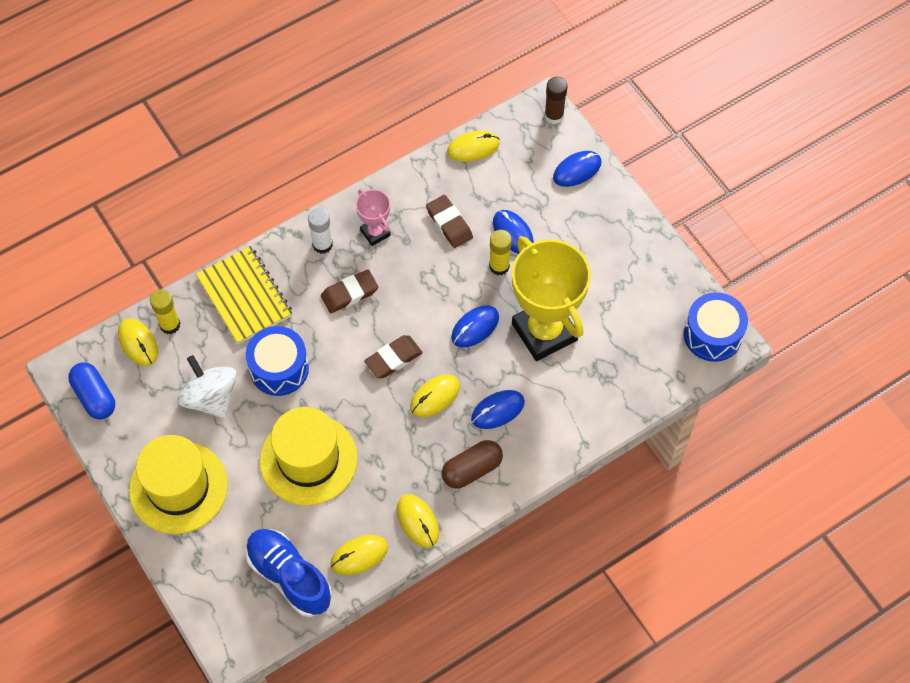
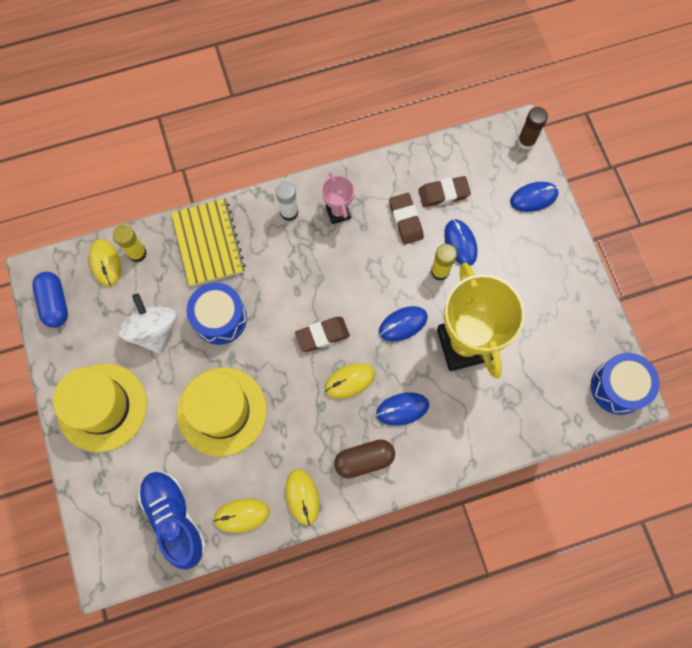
camera: 15 degrees right, 10 degrees up
(349, 293) = (300, 264): brown eraser -> brown eraser (443, 193)
(473, 148) = (446, 154): yellow mouse -> none

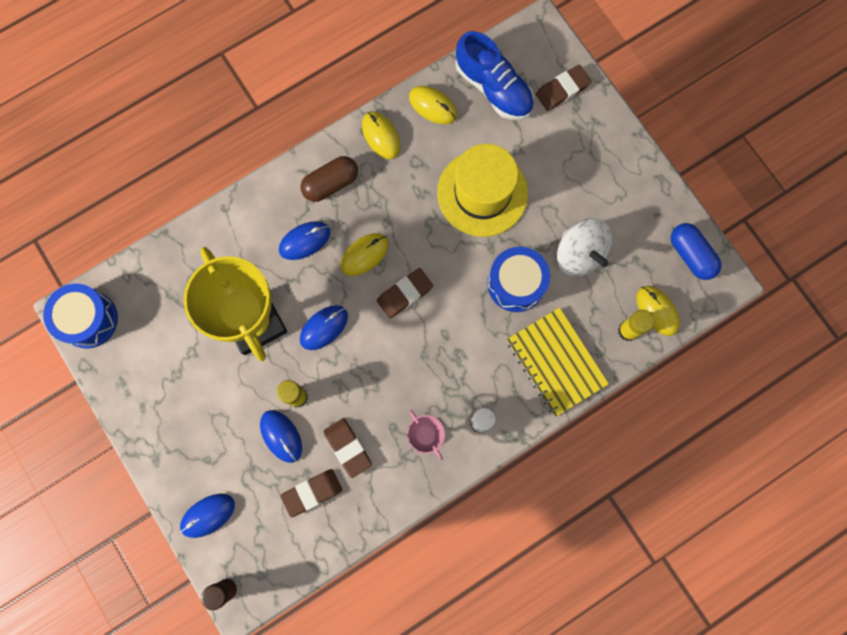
camera: 165 degrees right, 5 degrees up
(102, 407) = (600, 167): yellow hat -> none
(107, 497) = (562, 90): none -> brown eraser
(241, 515) = (432, 106): yellow mouse -> yellow mouse turned 60 degrees clockwise

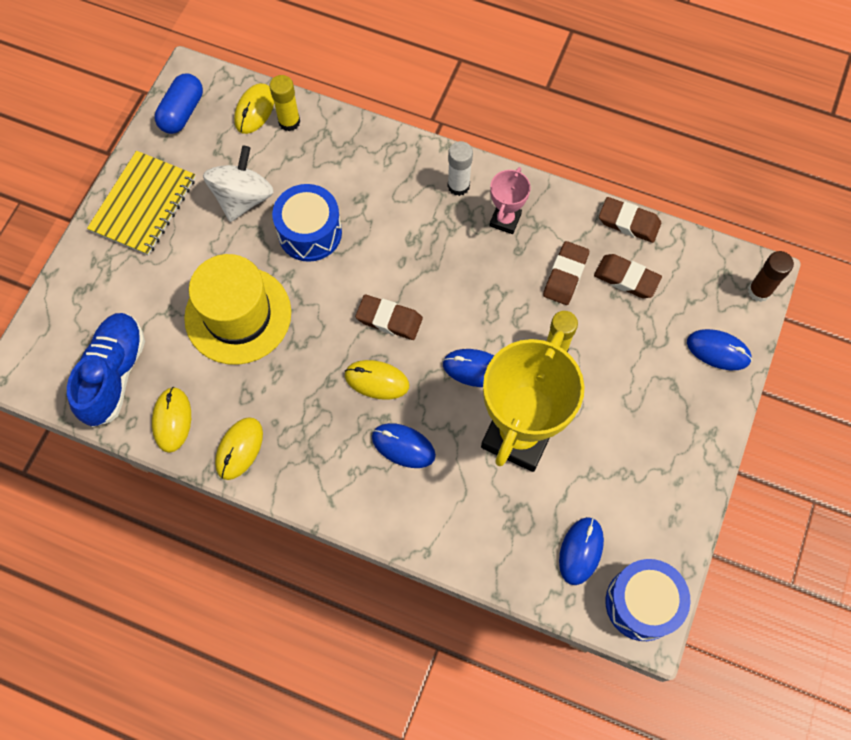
camera: 125 degrees left, 10 degrees down
(281, 436) = (601, 337): blue mouse -> blue mouse (581, 551)
(331, 183) = (325, 463): brown capsule -> none
(556, 362) = (359, 159): yellow notebook -> yellow notebook (143, 205)
(562, 90) = (76, 310): brown eraser -> brown eraser (629, 222)

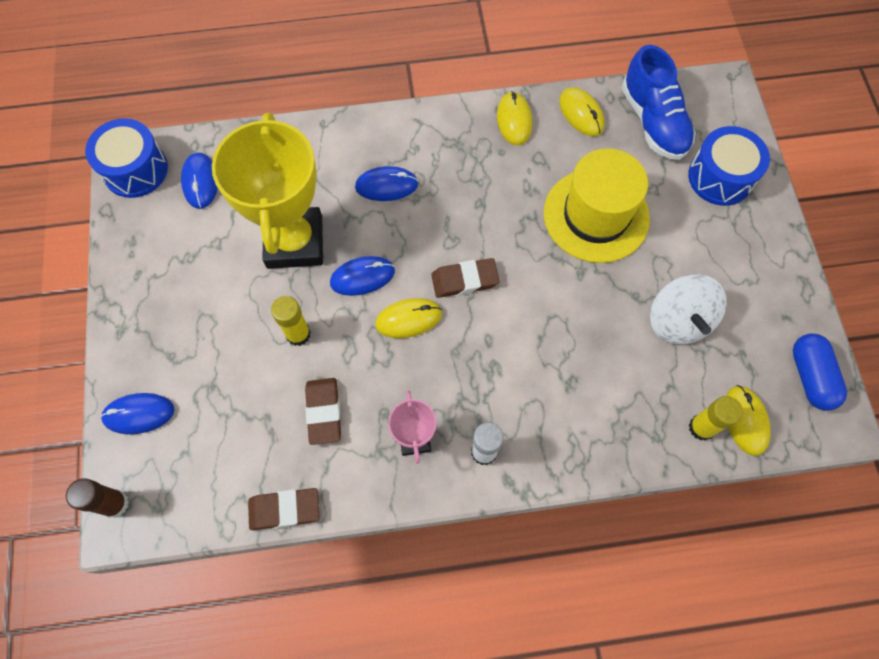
camera: 150 degrees right, 0 degrees up
(143, 205) = (758, 265): yellow notebook -> none
(310, 232) = (592, 321): blue drum -> blue drum (720, 177)
(377, 380) = (441, 224): yellow mouse -> yellow mouse (408, 319)
(626, 278) = (260, 442): brown eraser -> none

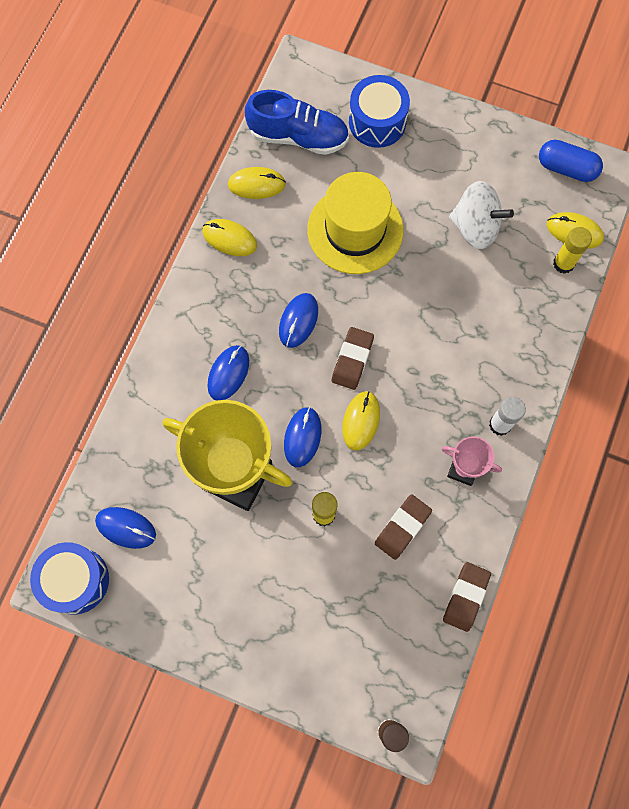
camera: 60 degrees left, 5 degrees up
(139, 414) = (321, 679): blue mouse -> blue mouse (298, 321)
(323, 412) = (402, 527): brown eraser -> brown eraser turned 75 degrees counterclockwise

